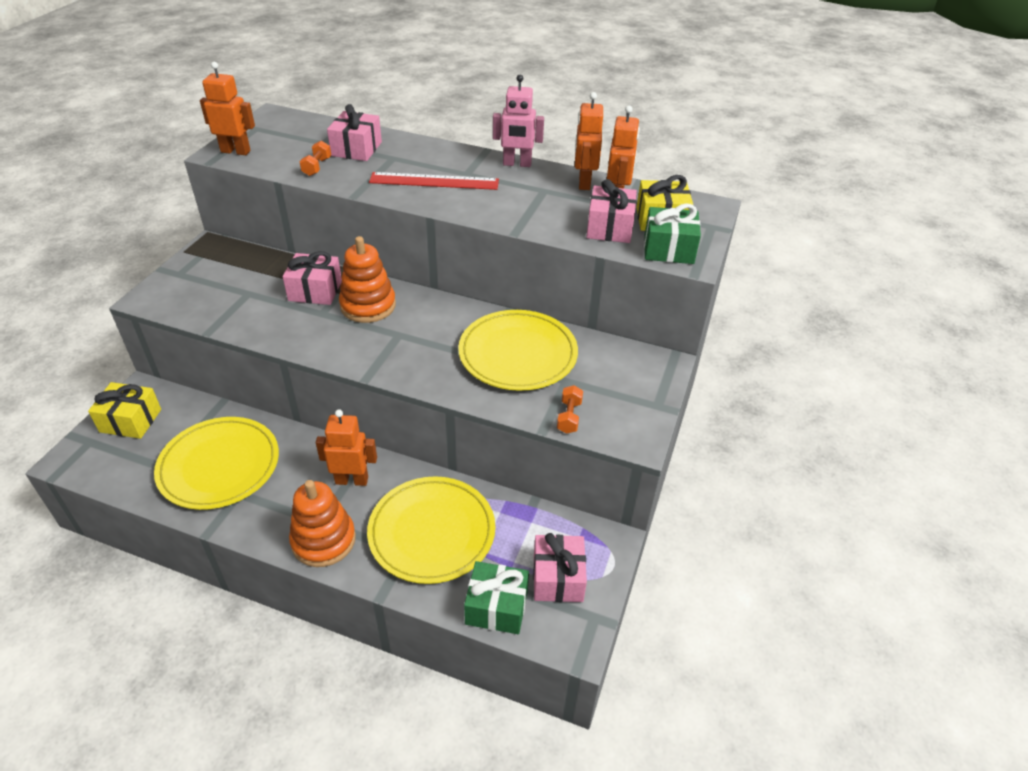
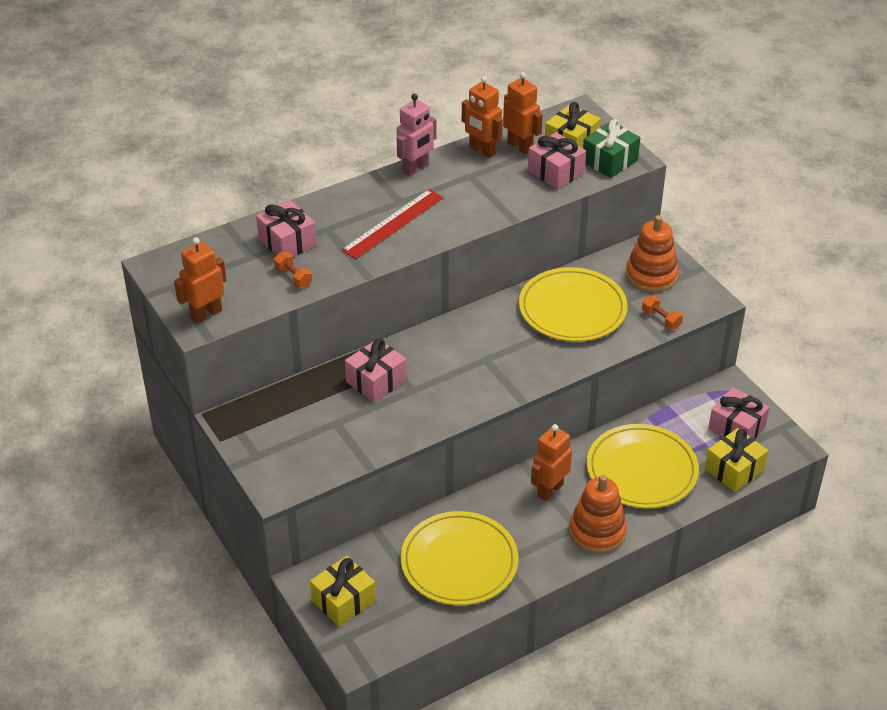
camera: 50 degrees left, 0 degrees up
(368, 305) = (430, 359): orange stacking toy -> orange stacking toy (651, 275)
(496, 607) = (734, 470): green gift -> yellow gift

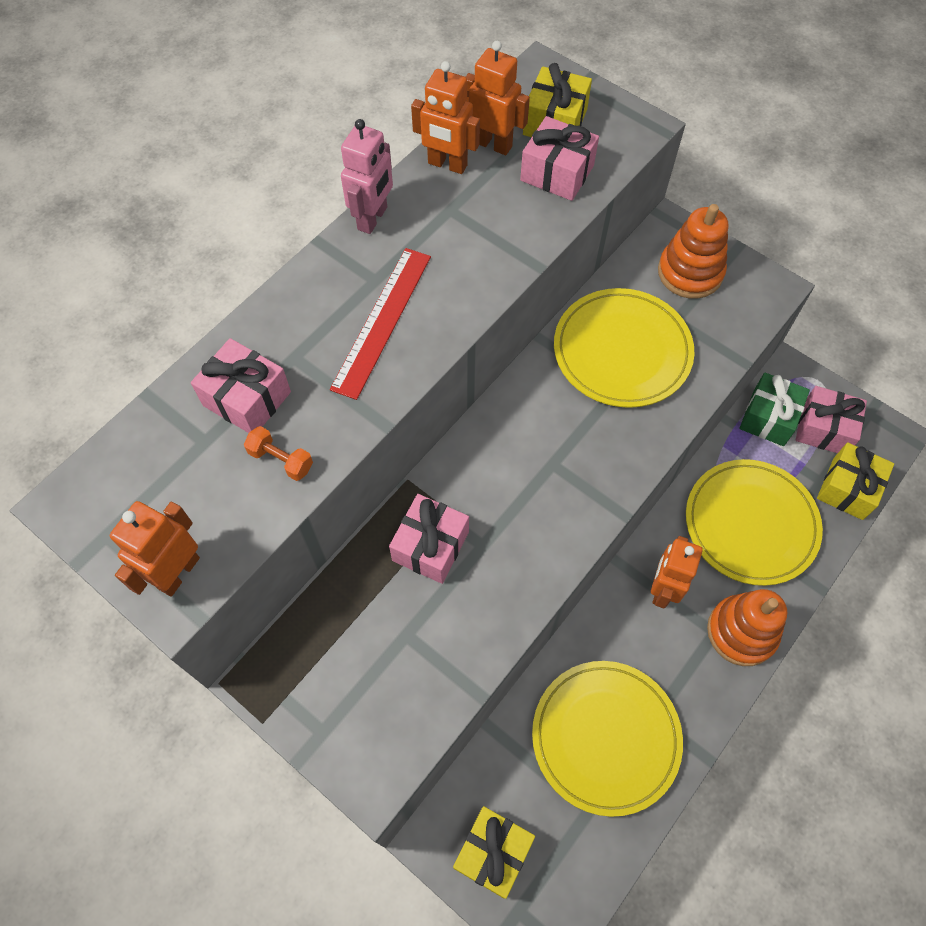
camera: 20 degrees left, 20 degrees up
(609, 161) = (615, 136): green gift -> green gift (768, 417)
(661, 319) = (731, 334): orange dumbbell -> none

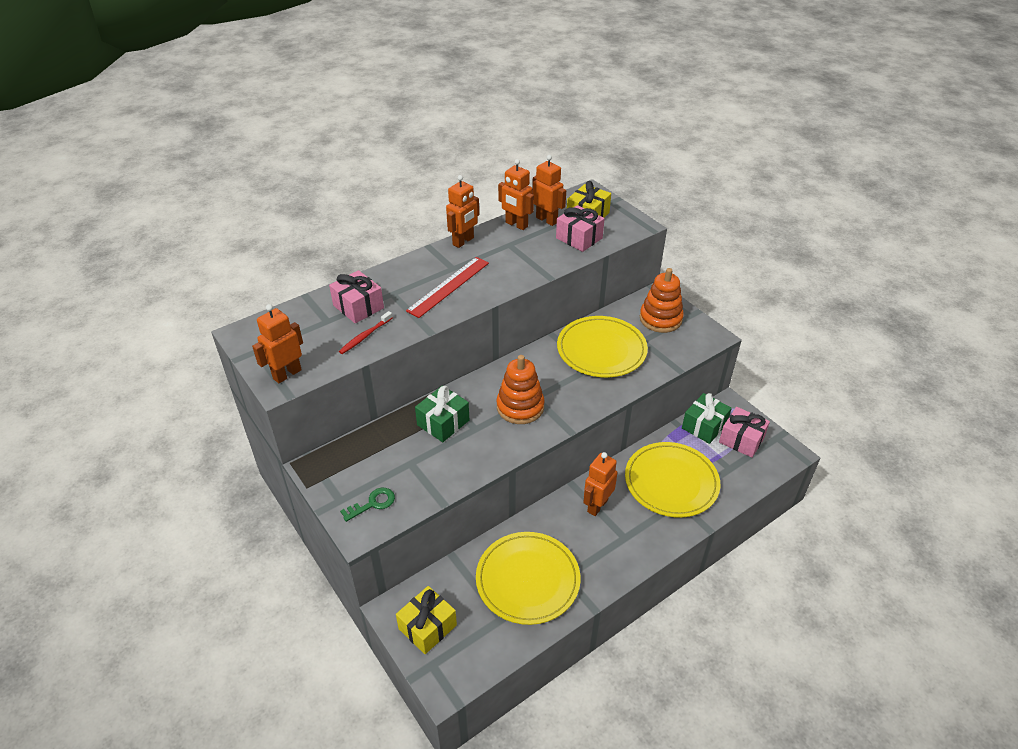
camera: 15 degrees right, 20 degrees down
(281, 460) = (365, 336): orange dumbbell -> red toothbrush
(373, 218) = (463, 241): pink robot -> orange robot
(375, 725) = (372, 503): none -> green key
(430, 546) = (443, 422): pink gift -> green gift
(741, 632) = (643, 541): orange stacking toy -> orange stacking toy (520, 407)
(848, 488) = (747, 476): yellow gift -> none

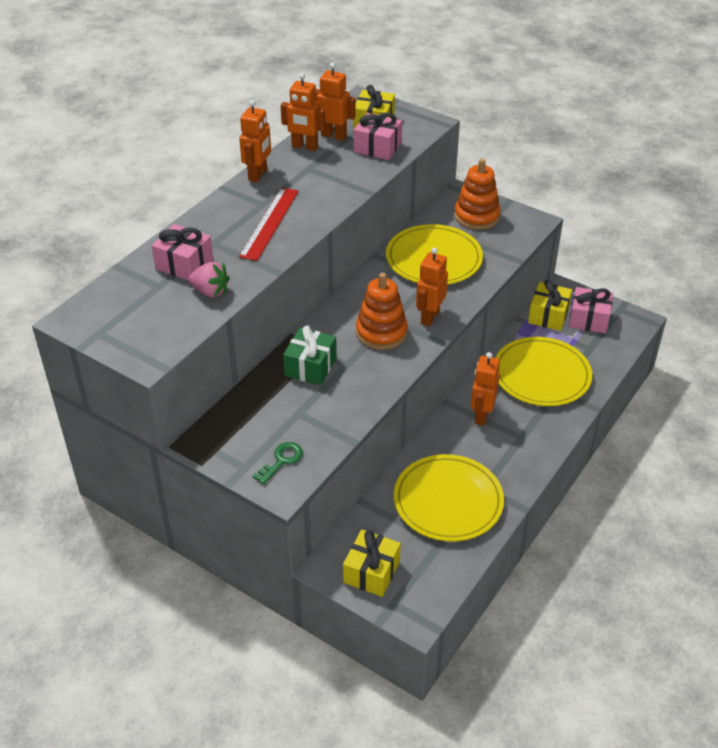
camera: 20 degrees left, 0 degrees up
(287, 374) = (149, 347): orange robot -> orange robot (429, 317)
(365, 336) = (210, 291): red toothbrush -> pink strawberry
(704, 426) = (548, 315): green gift -> yellow gift

